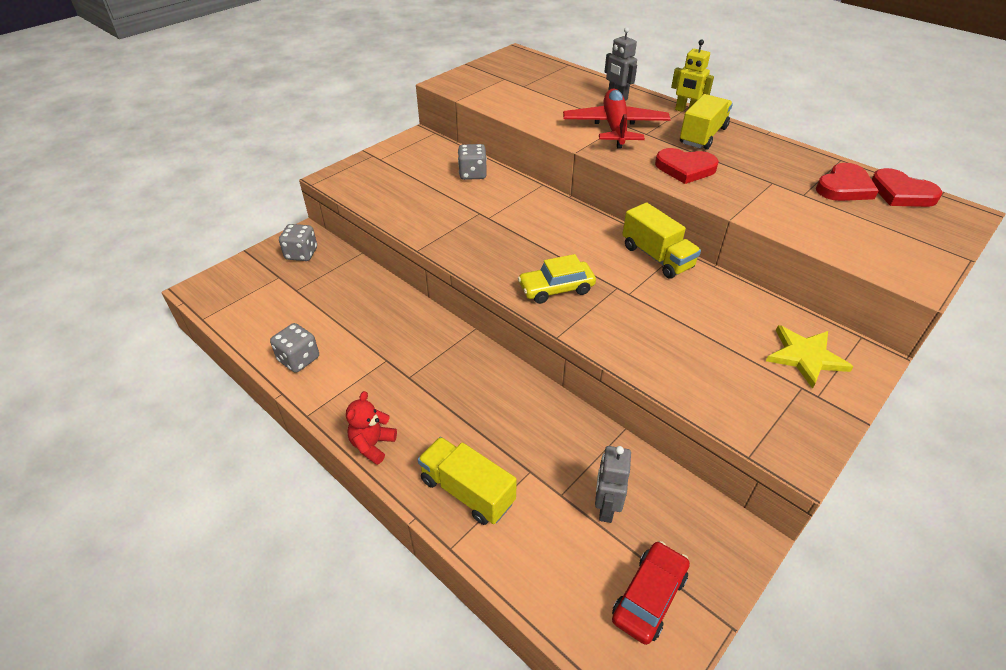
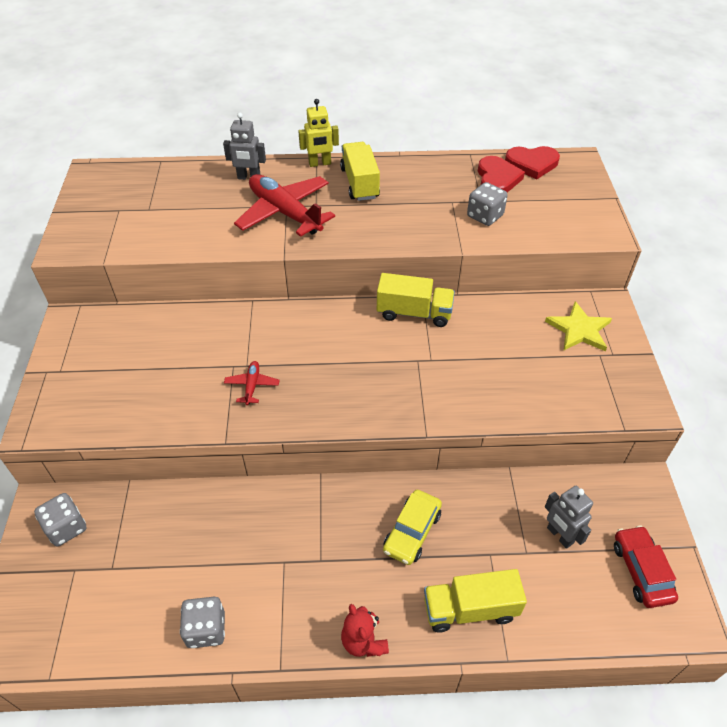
camera: 45 degrees left, 5 degrees up
(472, 174) = (177, 329): grey dice -> grey dice (485, 216)
(476, 230) = (252, 385): none -> red plane
(556, 289) = (378, 394): yellow car -> yellow car (412, 532)
(685, 168) = (383, 224): red heart -> none

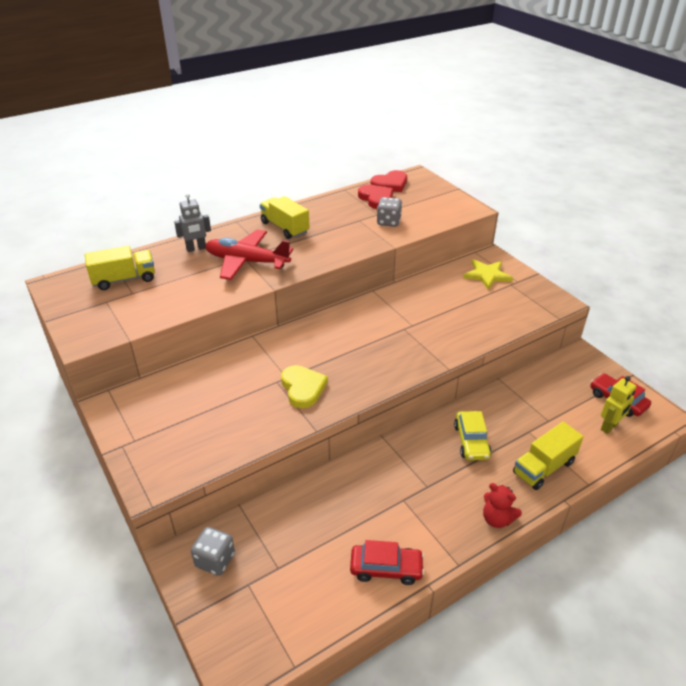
camera: 30 degrees left, 10 degrees down
(206, 629) = (386, 568): grey dice -> red car
(252, 385) = (303, 388): red plane -> yellow heart
(320, 163) = (243, 224): yellow robot -> yellow robot (609, 427)
(414, 313) = (376, 302): yellow truck -> yellow truck (124, 279)
(559, 535) = (559, 402): grey robot -> none

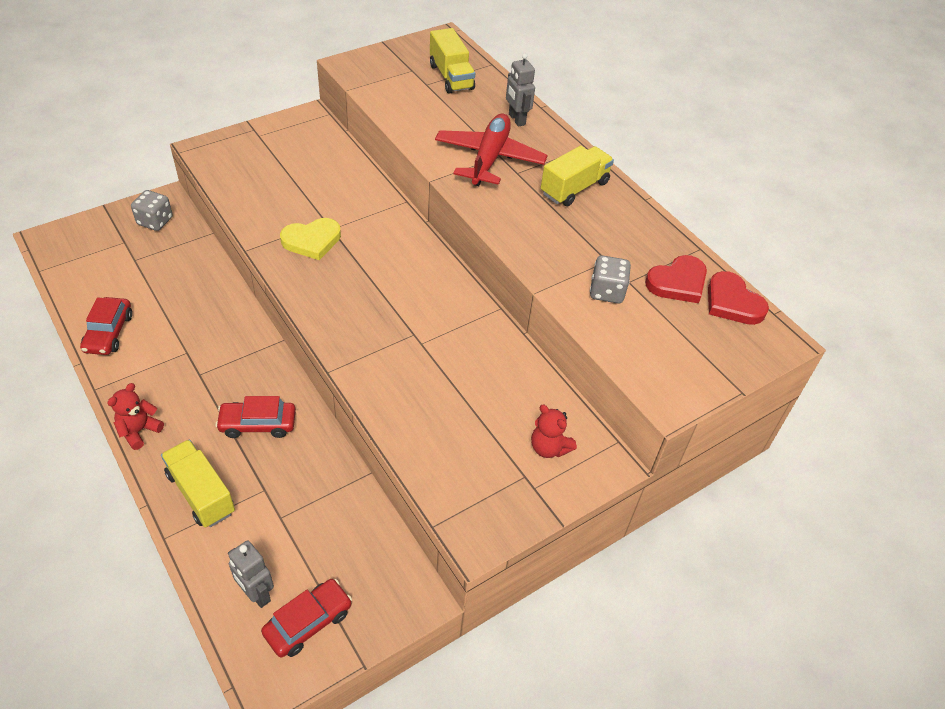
camera: 85 degrees right, 10 degrees up
(471, 441) = (258, 424): yellow car -> red car
(487, 275) = (549, 448): yellow star -> red teddy bear
(609, 427) = (256, 594): yellow robot -> grey robot

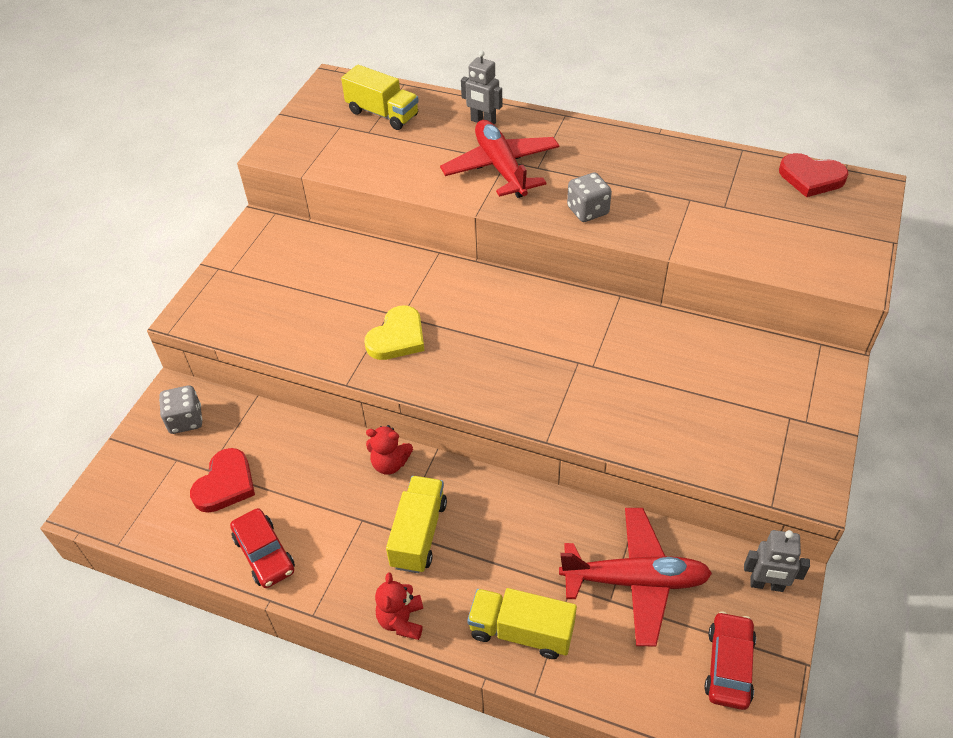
camera: 30 degrees left, 0 degrees up
(256, 594) = (664, 676): grey robot -> grey robot (766, 584)
(258, 424) = (500, 536): red car -> none
(311, 518) = (635, 581): none -> red plane
(549, 448) = (781, 383): red teddy bear -> red teddy bear (390, 463)
(574, 188) = (597, 154): yellow truck -> yellow truck (418, 534)
(606, 292) = (719, 224): grey dice -> grey dice (587, 211)
(677, 282) = (758, 186): red heart -> red heart (225, 484)

